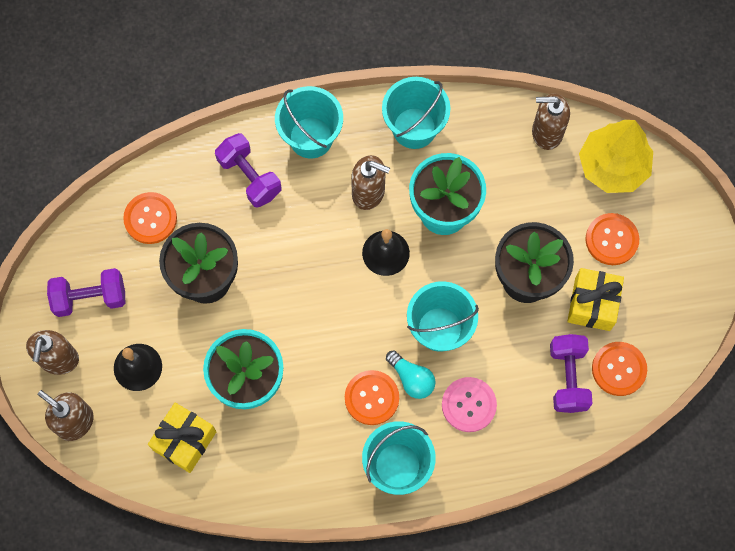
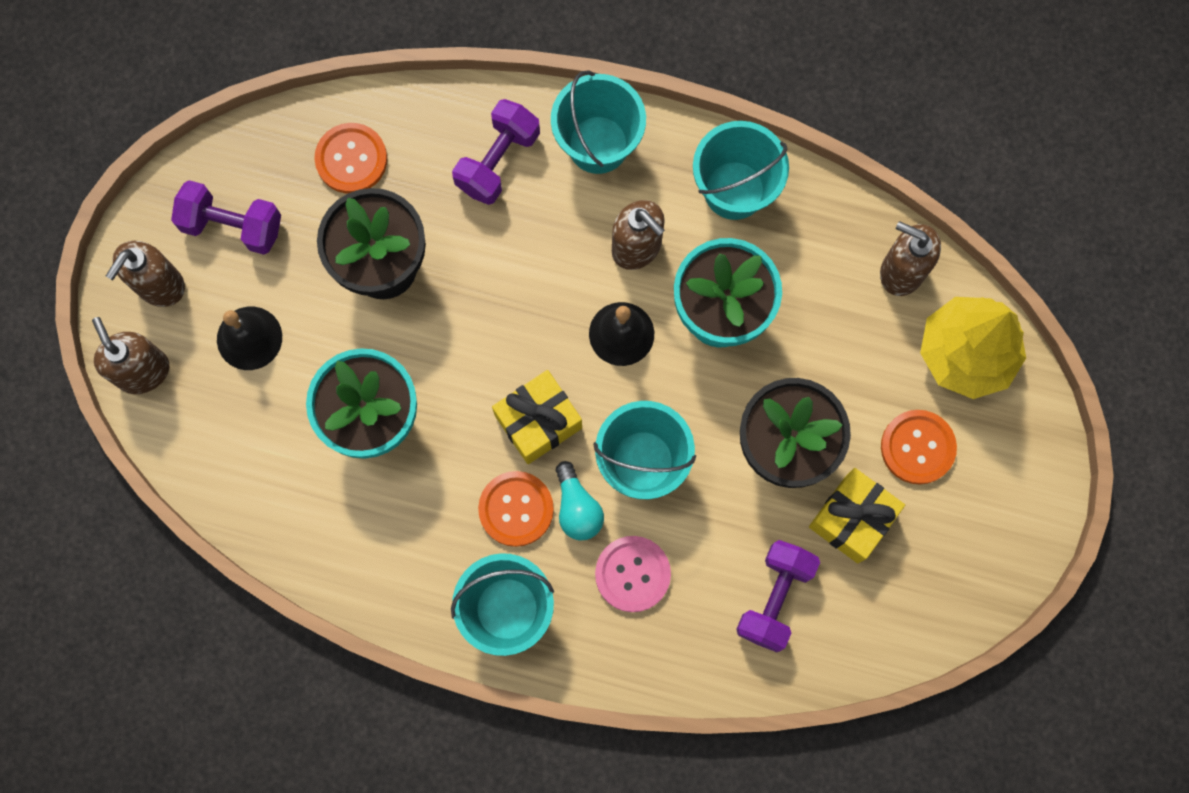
camera: 25 degrees right, 5 degrees up
(184, 441) = (263, 456): yellow gift -> yellow gift (538, 422)
(249, 177) = (498, 161): purple dumbbell -> purple dumbbell turned 45 degrees clockwise
(619, 369) = (845, 617): orange button -> none

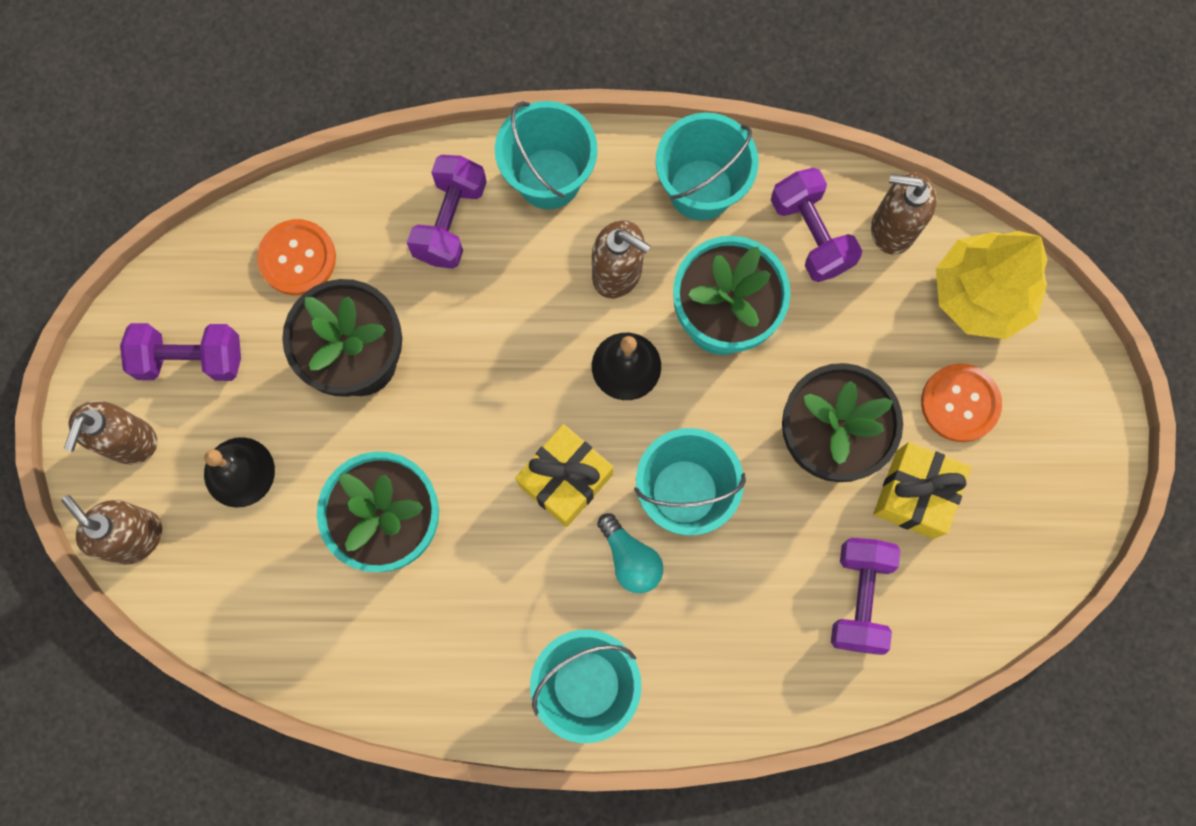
camera: 15 degrees left, 0 degrees up
(516, 509) = (567, 577): orange button -> none
(632, 574) = (706, 612): pink button -> none
(824, 257) = (811, 234): none -> purple dumbbell

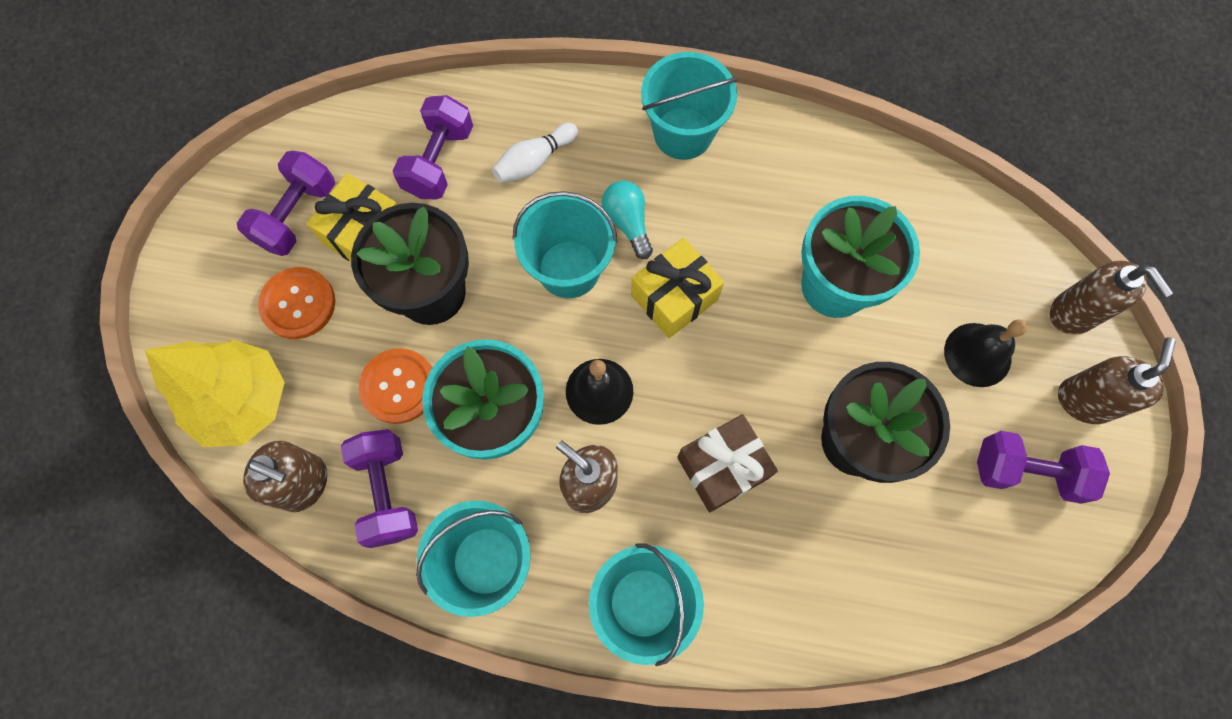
camera: 170 degrees left, 5 degrees down
(297, 258) = (916, 559): orange button -> orange button (398, 386)
(450, 221) = (753, 572): purple dumbbell -> purple dumbbell (297, 215)
(491, 311) = (722, 468): none -> brown gift
(751, 617) = (534, 161): none -> white bowling pin

